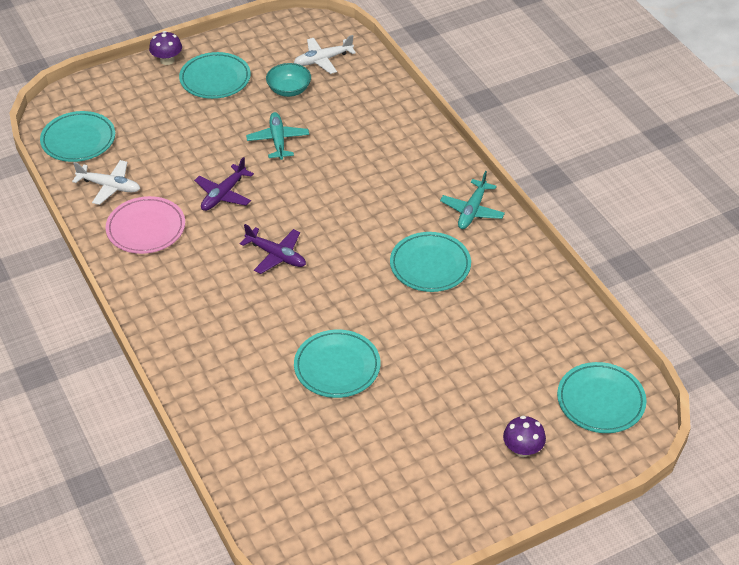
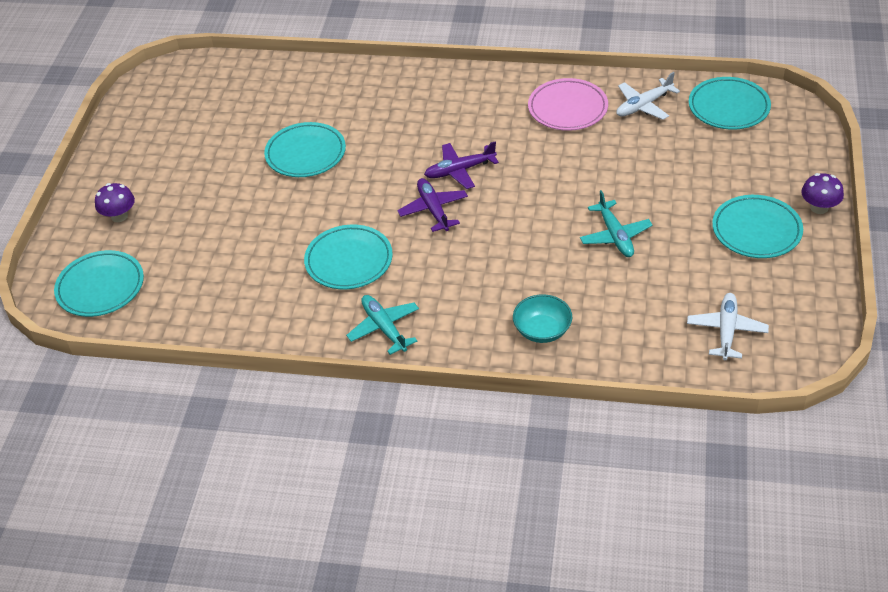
camera: 130 degrees right, 0 degrees up
(223, 194) = (569, 169): purple plane -> purple plane (433, 209)
(278, 140) = (615, 236): turquoise plane -> turquoise plane turned 45 degrees clockwise
(289, 90) = (692, 279): turquoise bowl -> turquoise bowl (542, 330)

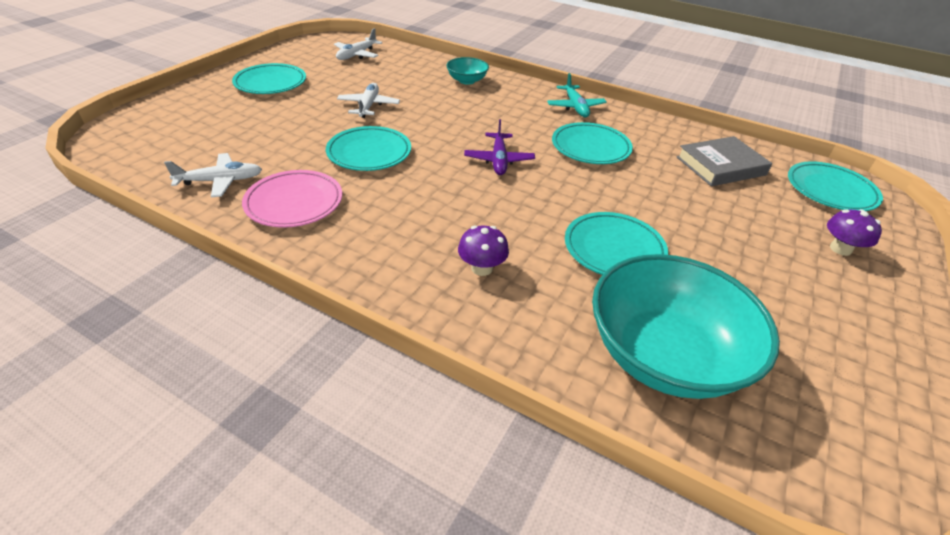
camera: 165 degrees left, 5 degrees down
(209, 283) = (720, 166): none -> grey book
(264, 96) = (664, 355): none -> turquoise bowl
(459, 170) = (454, 182): purple plane -> none
(615, 236) = (369, 106): turquoise plane -> white plane
(728, 107) = (153, 155): turquoise plate -> turquoise plate (369, 153)
(819, 207) = (211, 81): purple mushroom -> purple mushroom (482, 268)

